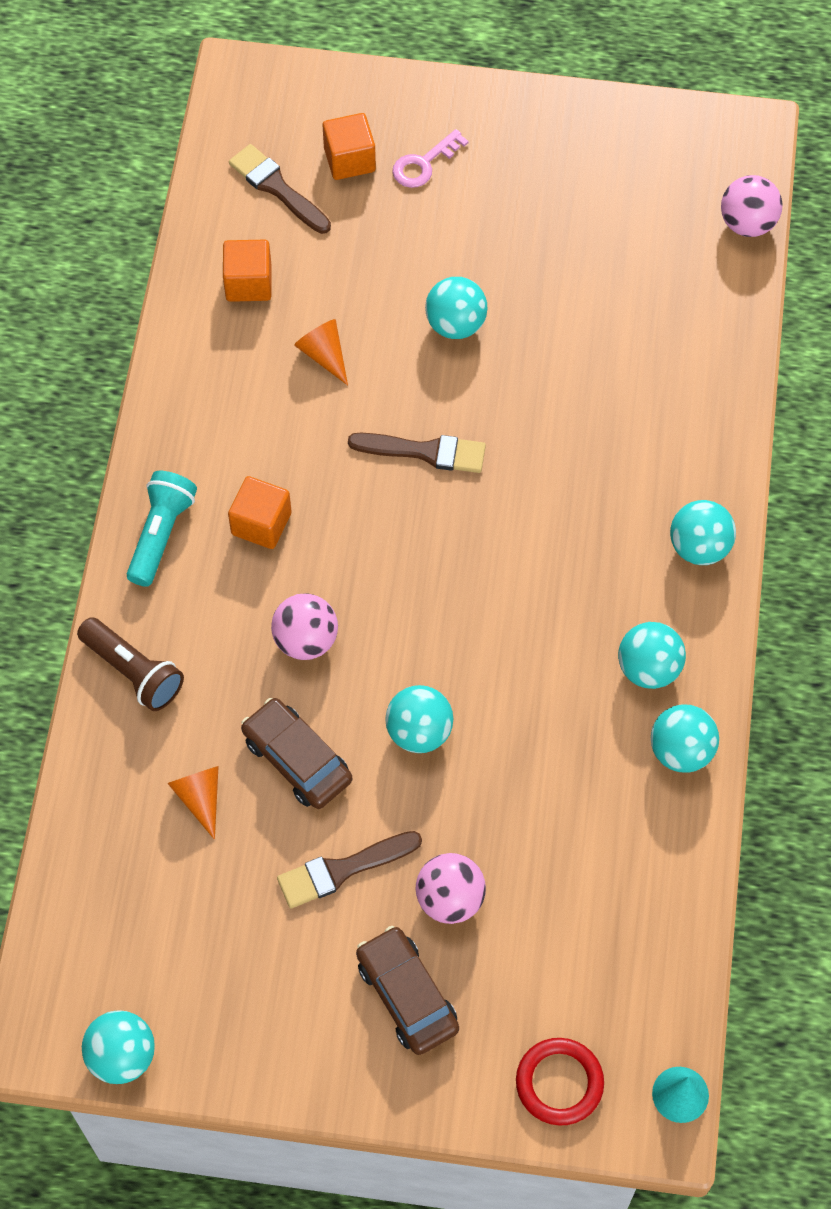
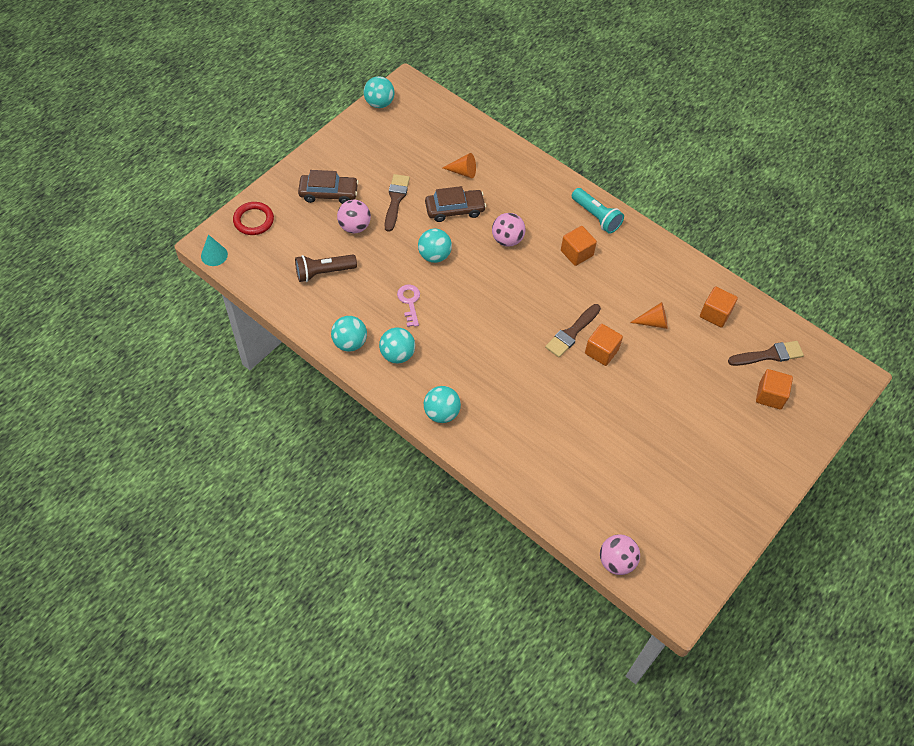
camera: 120 degrees right, 5 degrees down
(133, 672) = (536, 177): brown flashlight -> brown flashlight (323, 272)
(424, 164) = (748, 427): pink key -> pink key (409, 302)
(430, 396) = (601, 351): none -> orange cube
(455, 324) = (637, 385): turquoise ball -> none

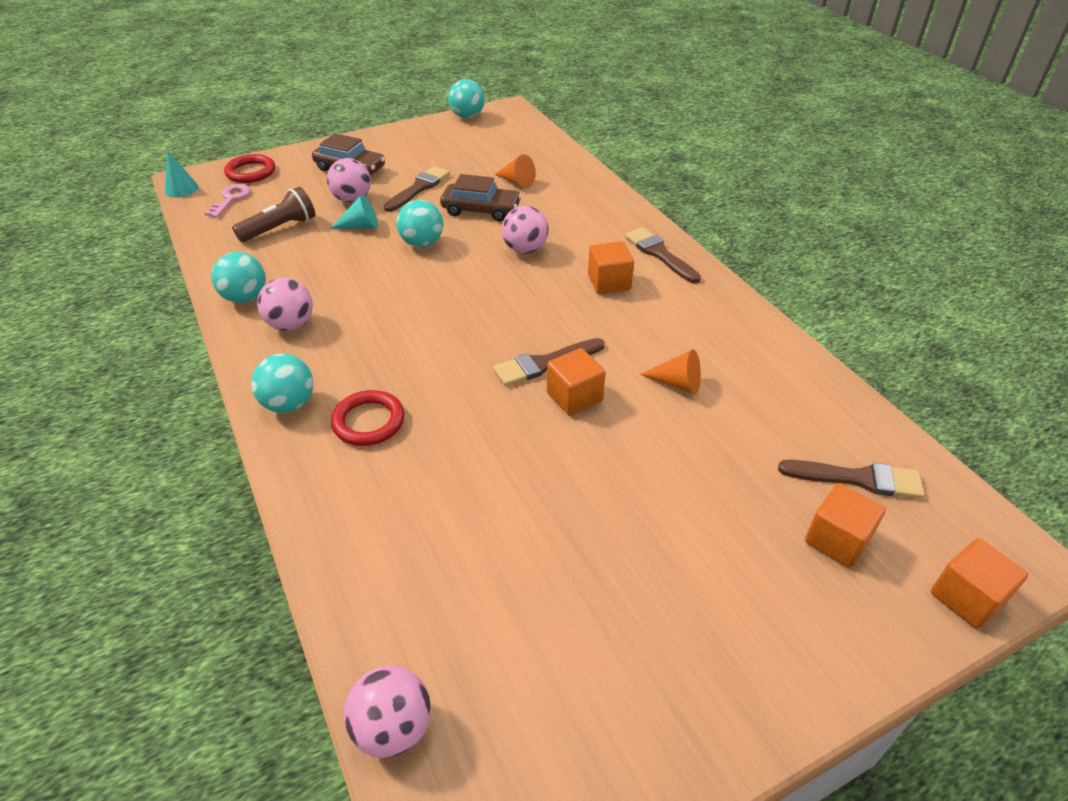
camera: 25 degrees right, 15 degrees down
(323, 272) = (280, 228): brown flashlight -> brown flashlight turned 135 degrees clockwise
(380, 252) = (360, 226): none -> turquoise cone
(397, 354) = (291, 324): turquoise ball -> pink ball
(409, 302) = (353, 278): pink key -> pink key (231, 199)
(496, 408) = (368, 421): none -> red ring
(596, 217) = (659, 254): turquoise flashlight -> brown brush
(715, 314) = (784, 399): orange cube -> orange cube (967, 597)

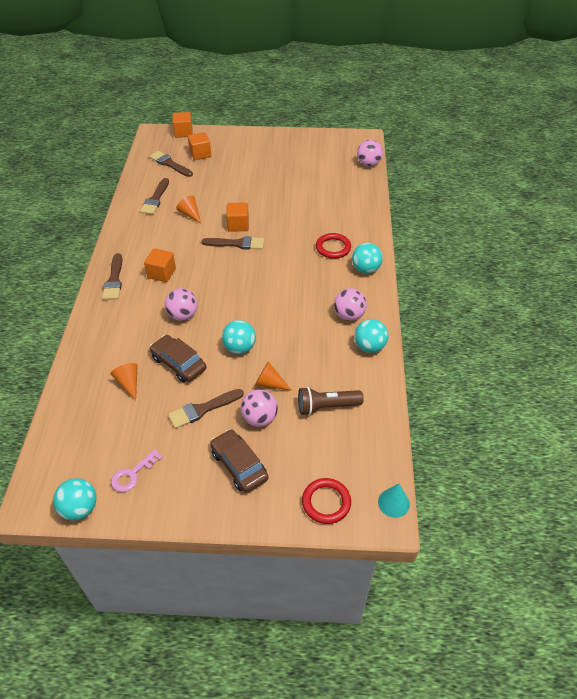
camera: 150 degrees left, 5 degrees up
(231, 199) = (354, 465): pink key -> pink key (133, 474)
(360, 226) = (269, 383): turquoise cone -> orange cone
(771, 387) = (155, 199): none -> brown brush

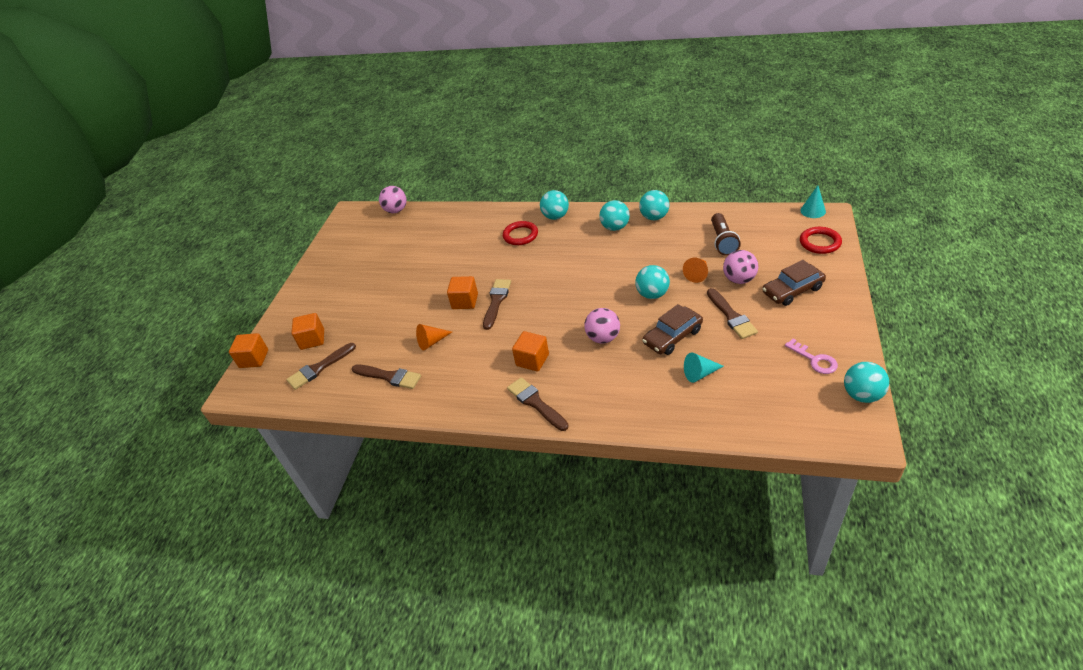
camera: 75 degrees left, 5 degrees down
(114, 280) = (535, 403): brown brush -> brown brush turned 135 degrees counterclockwise
(128, 383) = (700, 373): orange cone -> turquoise cone
(349, 315) = (615, 227): pink ball -> turquoise ball

